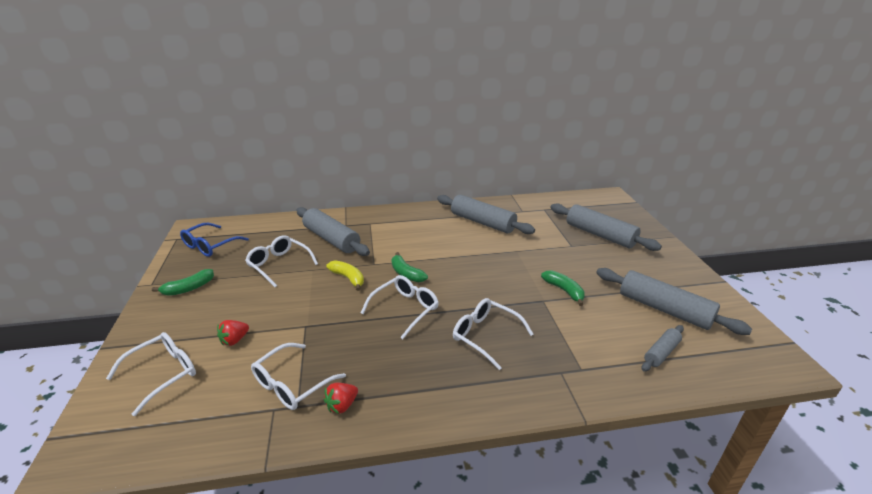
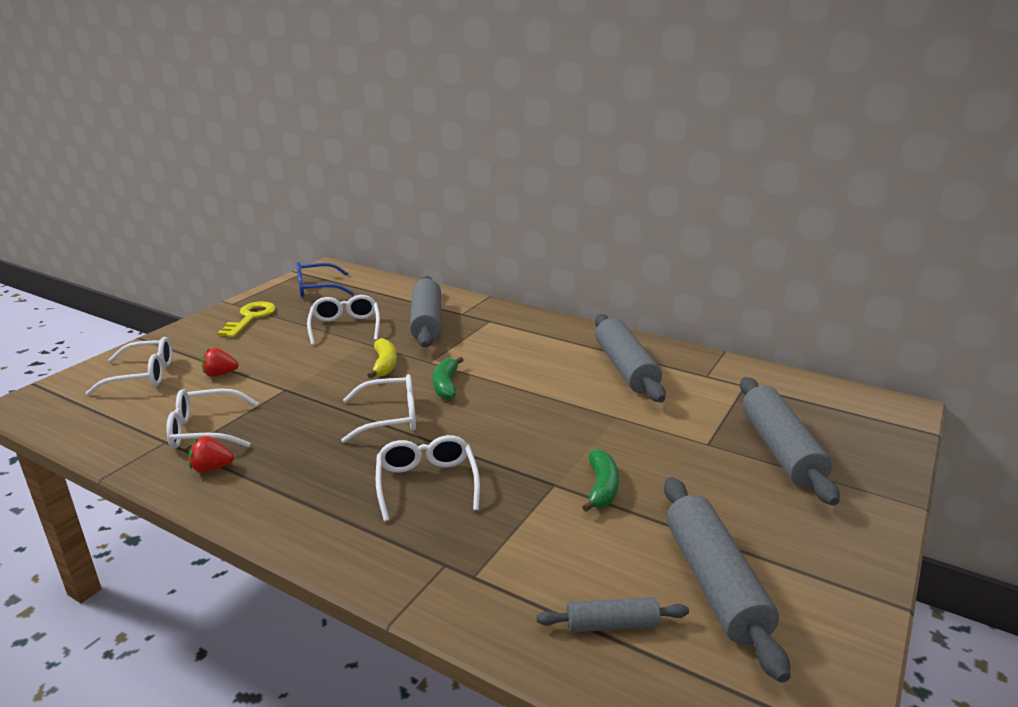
camera: 40 degrees right, 5 degrees down
(188, 288) = (250, 318): green banana -> yellow key

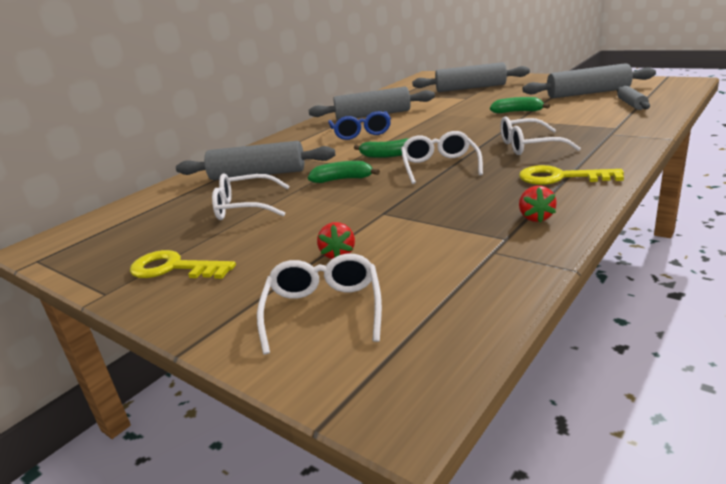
camera: 80 degrees left, 0 degrees up
(205, 430) = (467, 235): white glasses -> none
(301, 495) = (560, 177): none -> yellow key
(317, 288) = (110, 240): blue glasses -> blue glasses (361, 133)
(384, 365) = (343, 179): yellow banana -> green banana

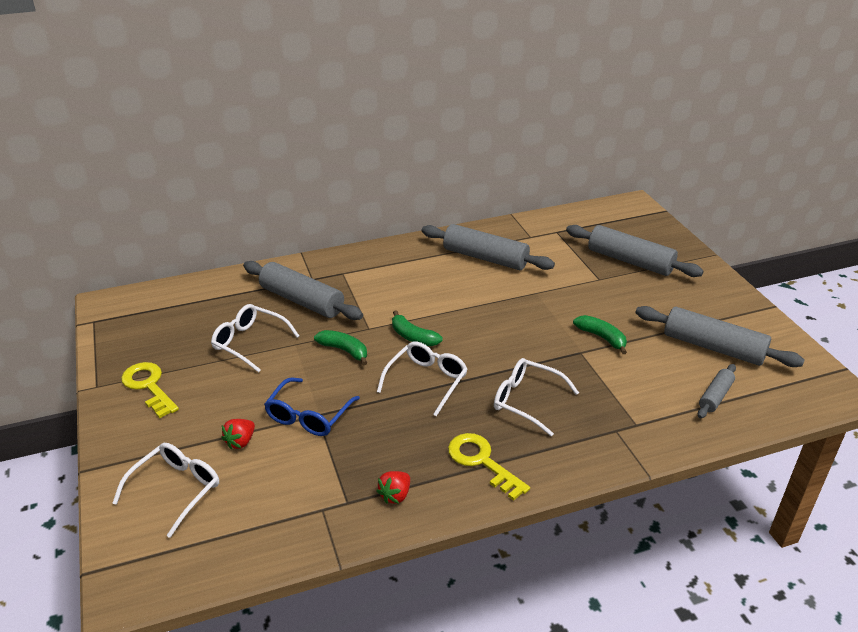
camera: 30 degrees right, 10 degrees up
(361, 133) = (439, 285): blue glasses -> blue glasses (308, 416)

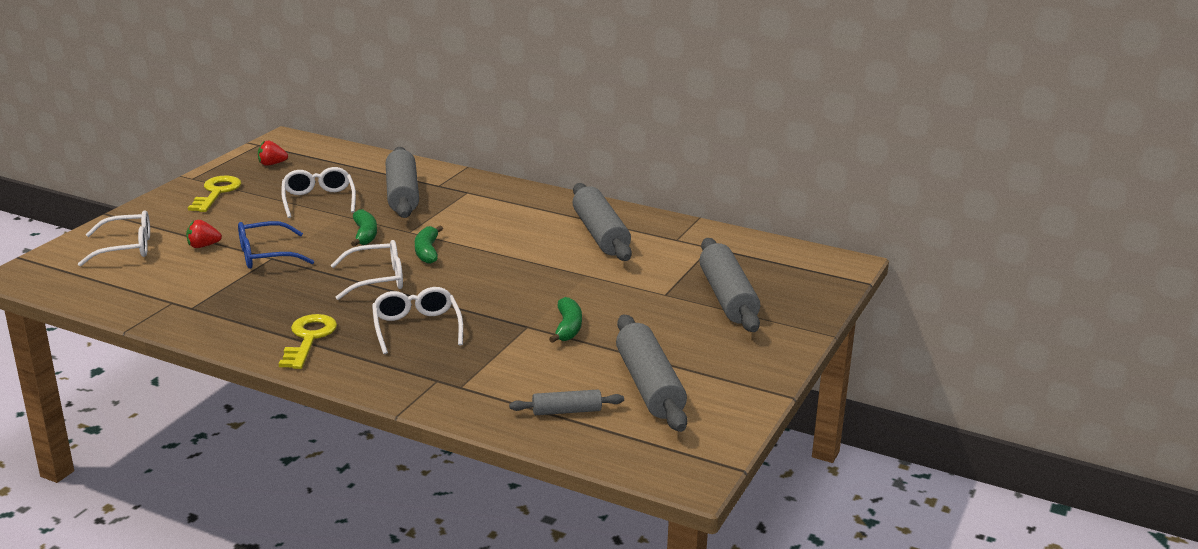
camera: 45 degrees right, 10 degrees down
(395, 495) = (222, 321): red strawberry -> red strawberry (272, 164)

